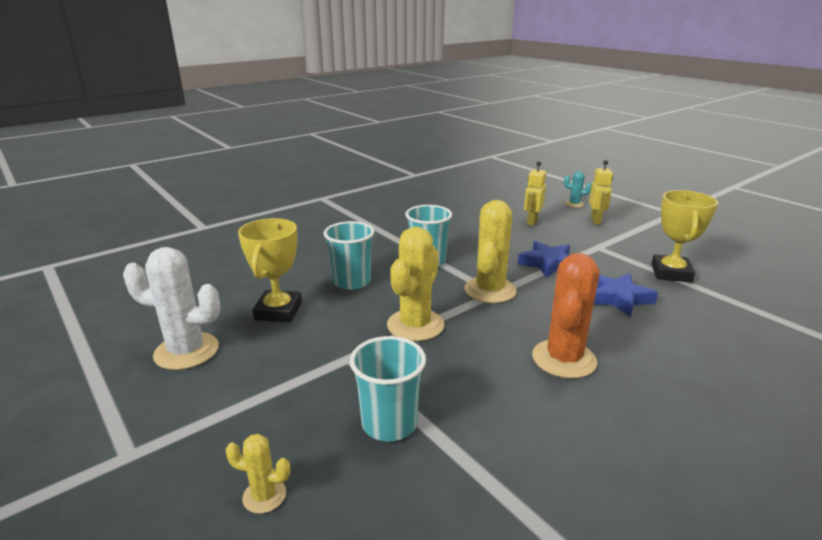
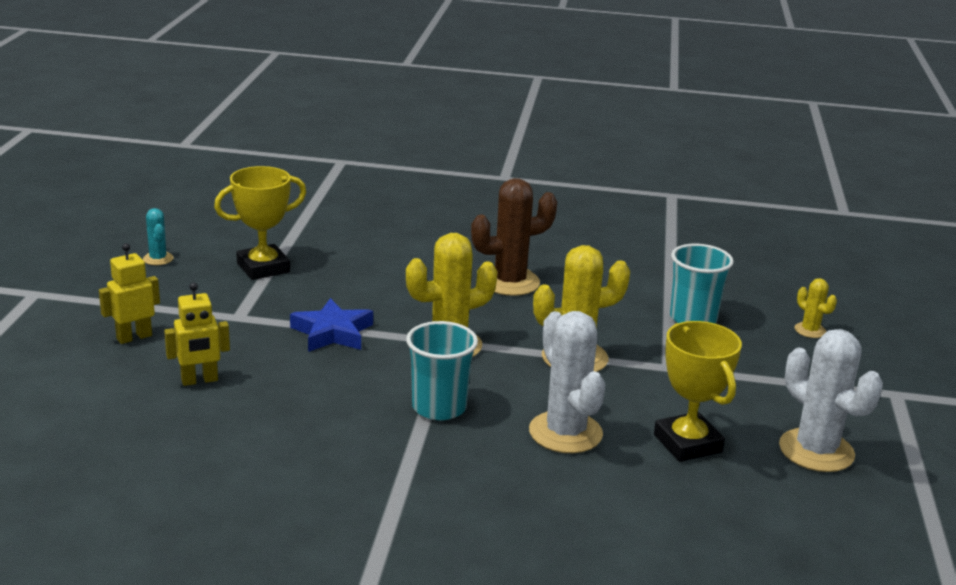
camera: 135 degrees left, 0 degrees up
(278, 311) = (687, 443): yellow trophy -> yellow trophy turned 75 degrees counterclockwise
(351, 282) = (565, 433): turquoise cup -> white cactus
(564, 359) = (509, 282): orange cactus -> brown cactus
(574, 204) = (71, 369): turquoise cactus -> turquoise cactus (158, 259)
(617, 298) = (364, 282): blue star -> none

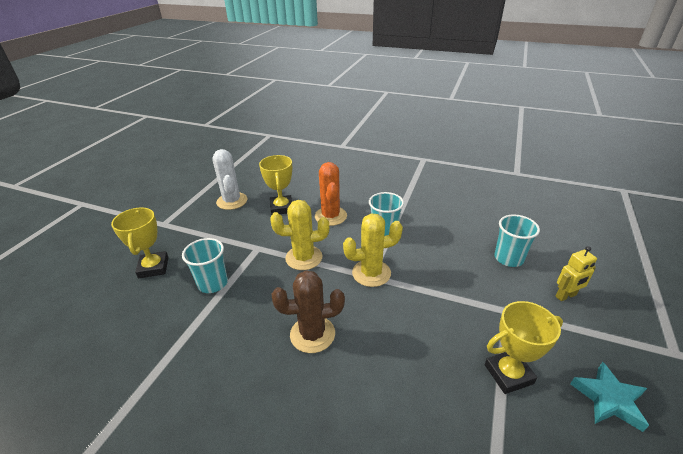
camera: 165 degrees left, 10 degrees up
(158, 259) = (608, 399): turquoise cactus -> turquoise star
(199, 380) = (508, 258): yellow robot -> turquoise cup
(332, 332) = (441, 290): blue star -> none
(565, 433) = (330, 216): white cactus -> orange cactus
(810, 330) = (153, 267): yellow cactus -> yellow trophy

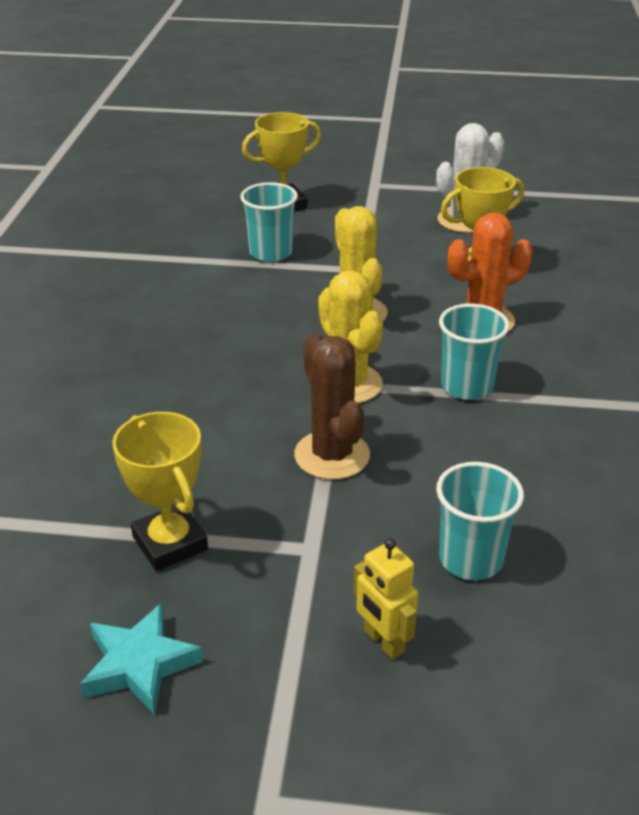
camera: 75 degrees right, 0 degrees up
(312, 334) = (203, 348): brown cactus -> brown cactus (332, 455)

